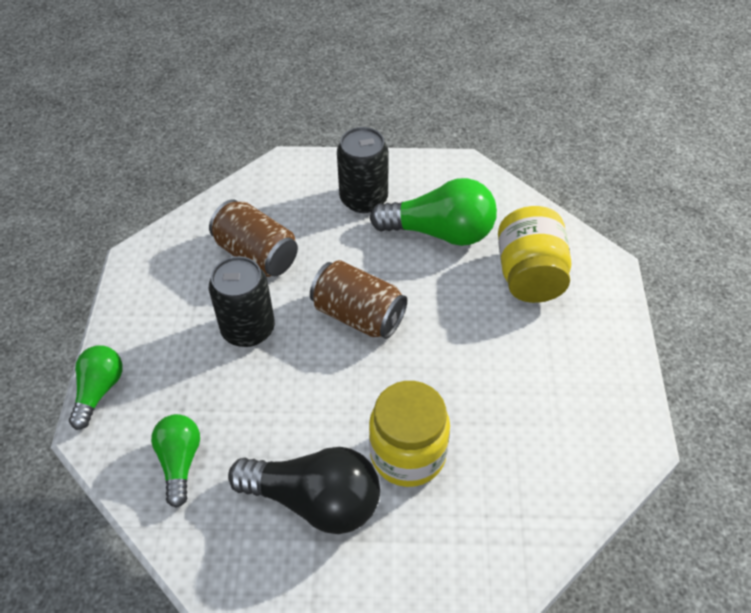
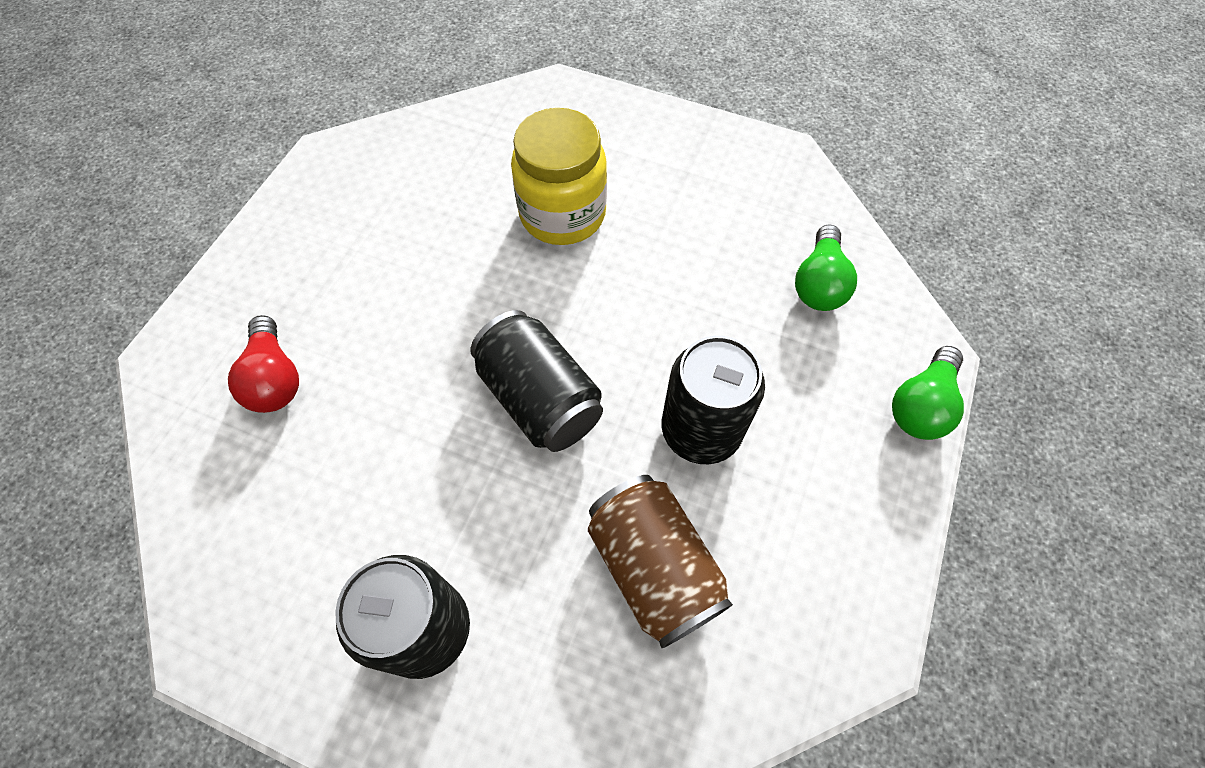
camera: 160 degrees left, 10 degrees up
(315, 500) = (678, 202): black light bulb -> none
(358, 315) = (540, 398): brown can -> black can
(440, 232) = (345, 502): green light bulb -> none
(529, 275) = (275, 378): yellow jar -> red light bulb

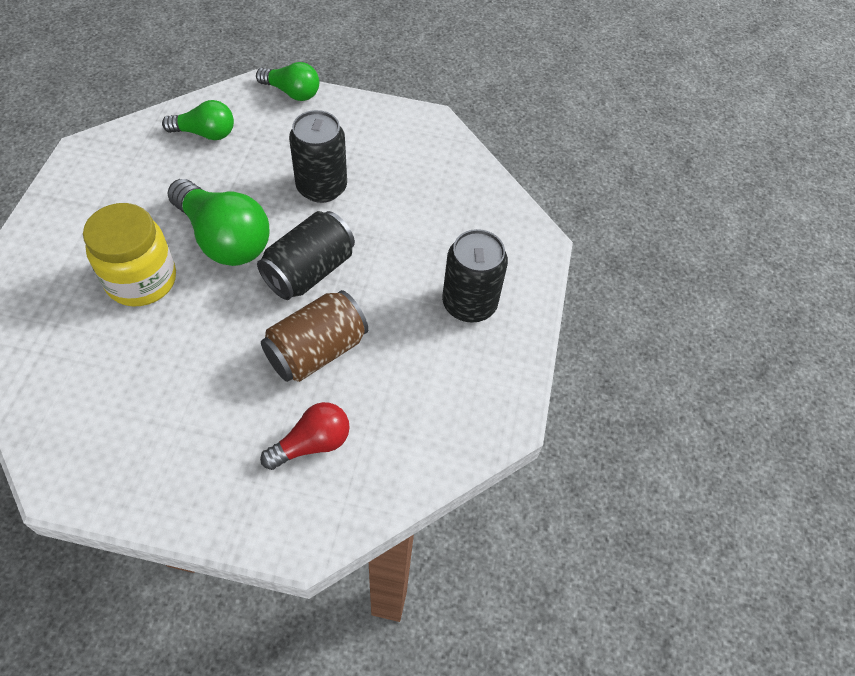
camera: 105 degrees left, 5 degrees down
(615, 299) = (224, 238): none -> green light bulb
(653, 567) = (410, 203): brown can -> brown can (317, 351)

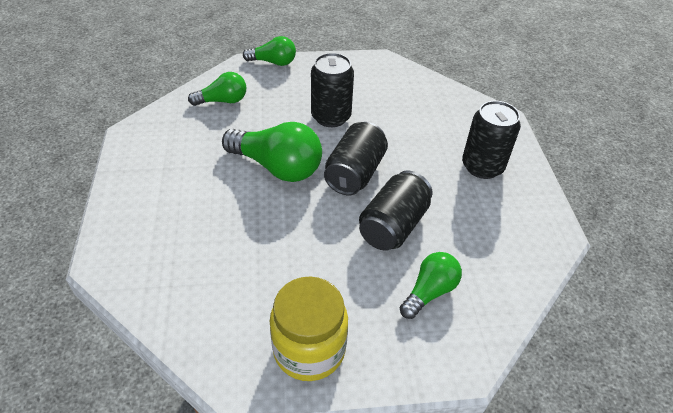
camera: 15 degrees left, 10 degrees down
(141, 280) = (227, 211): yellow jar -> yellow jar (309, 349)
(312, 443) = (429, 291): red light bulb -> green light bulb
(317, 351) = (393, 226): brown can -> black can

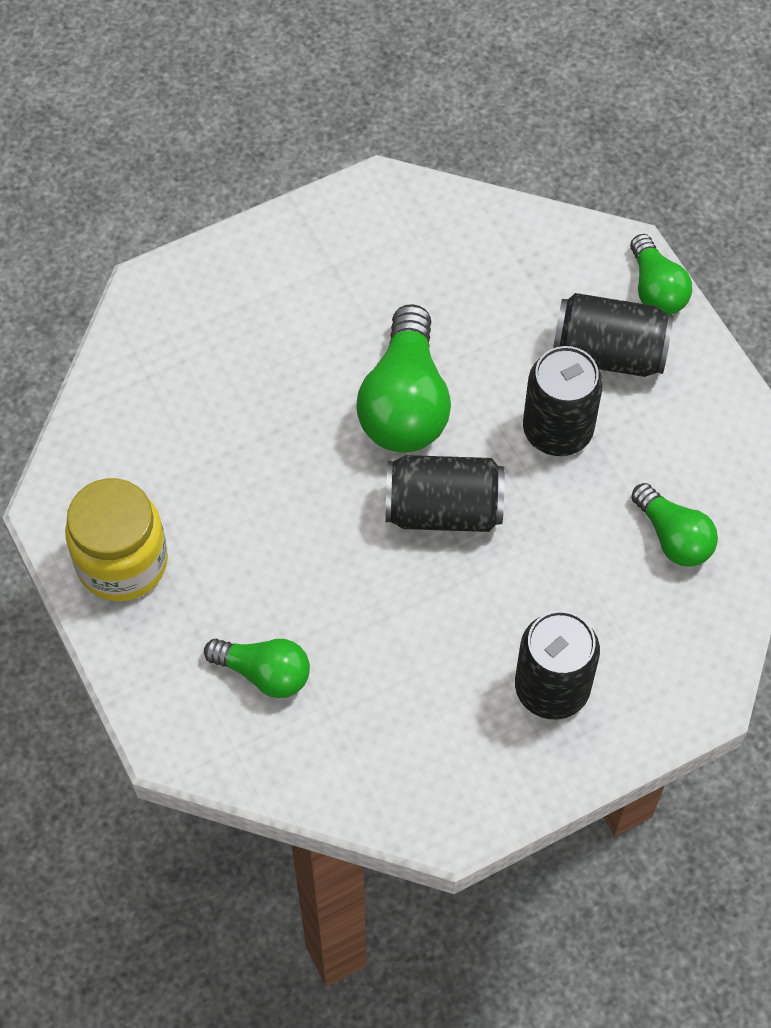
camera: 70 degrees right, 15 degrees up
(222, 101) = (513, 266): green light bulb -> green light bulb (673, 537)
(393, 226) = (361, 595): black can -> black can (608, 353)

